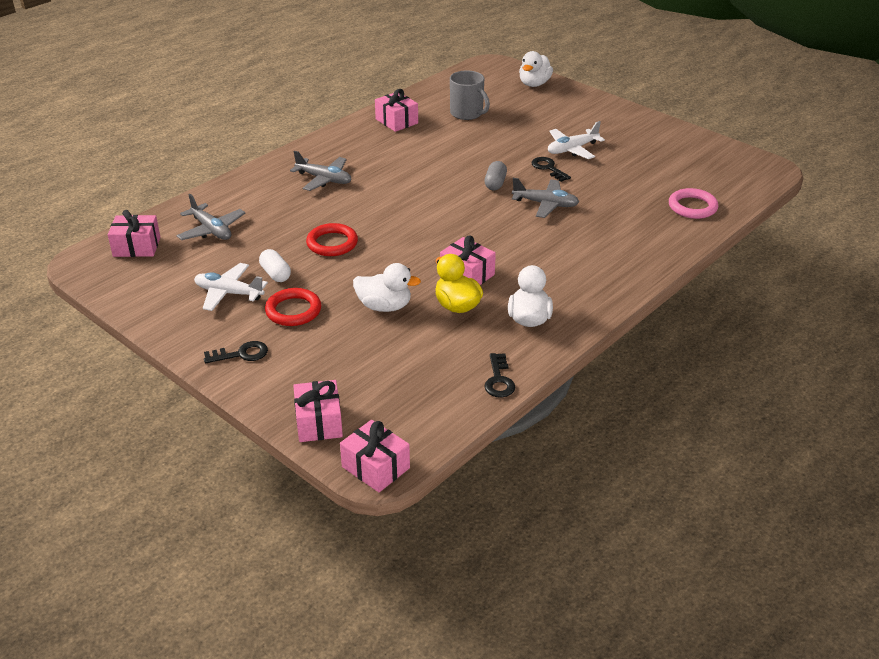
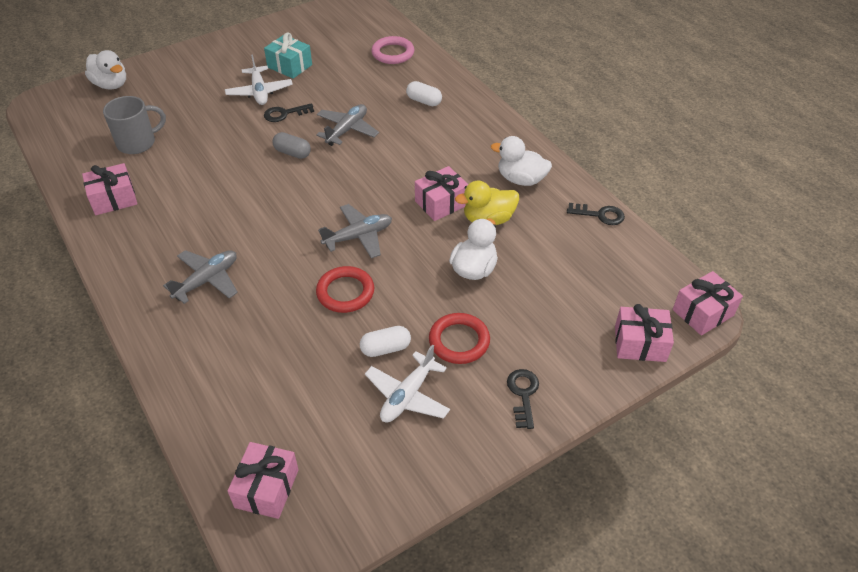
camera: 75 degrees left, 10 degrees up
(211, 230) = (265, 401): grey plane -> grey plane (358, 236)
(622, 239) = (424, 101): none -> white capsule
(623, 155) = (289, 66): none -> turquoise gift

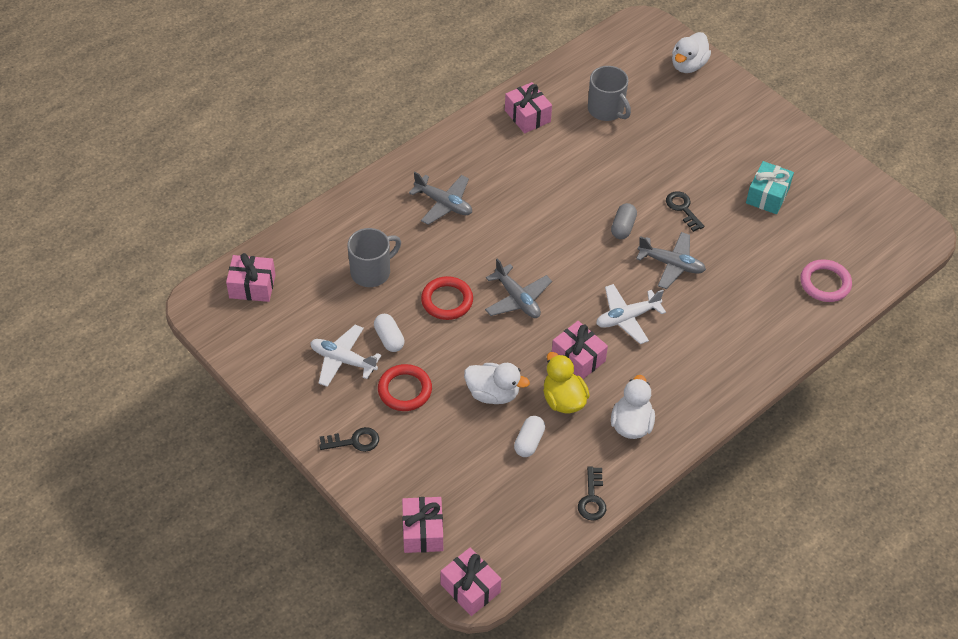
camera: 80 degrees right, 5 degrees up
(259, 92) = (713, 180): white plane -> white plane (627, 318)
(284, 356) = (372, 272): none -> grey mug
(424, 101) = (742, 324): white capsule -> white capsule (529, 442)

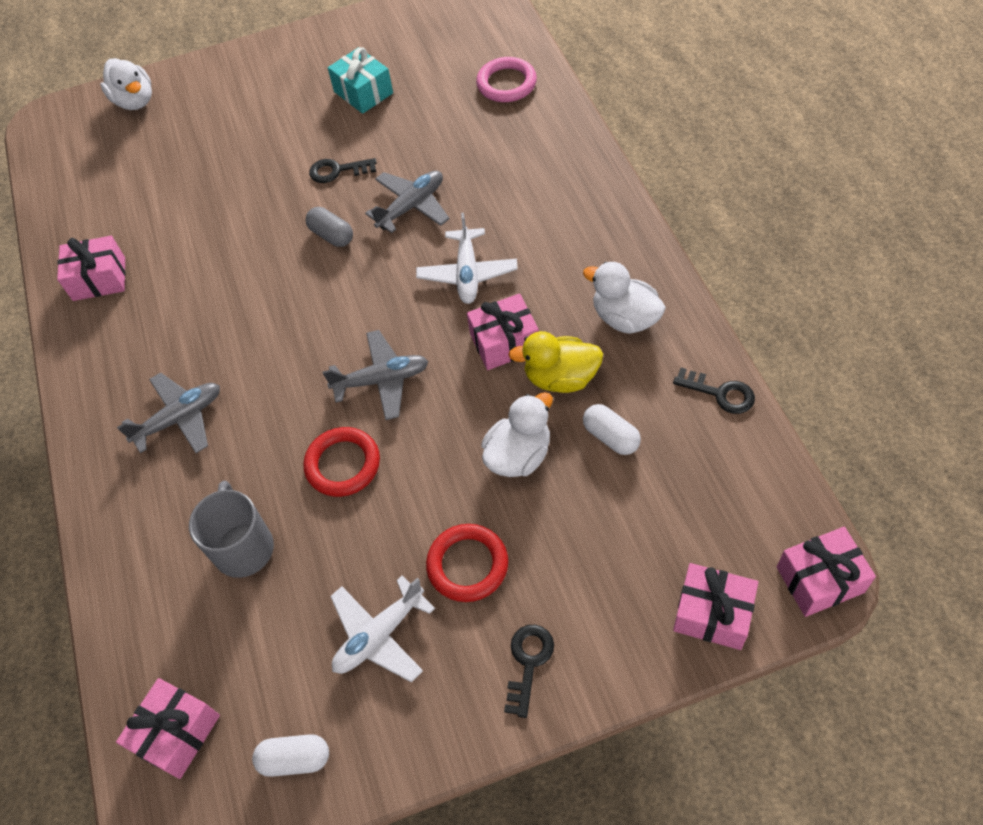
camera: 60 degrees left, 5 degrees up
(389, 338) = (371, 559): white capsule -> white capsule (295, 759)
(606, 110) = (146, 196): grey mug -> none

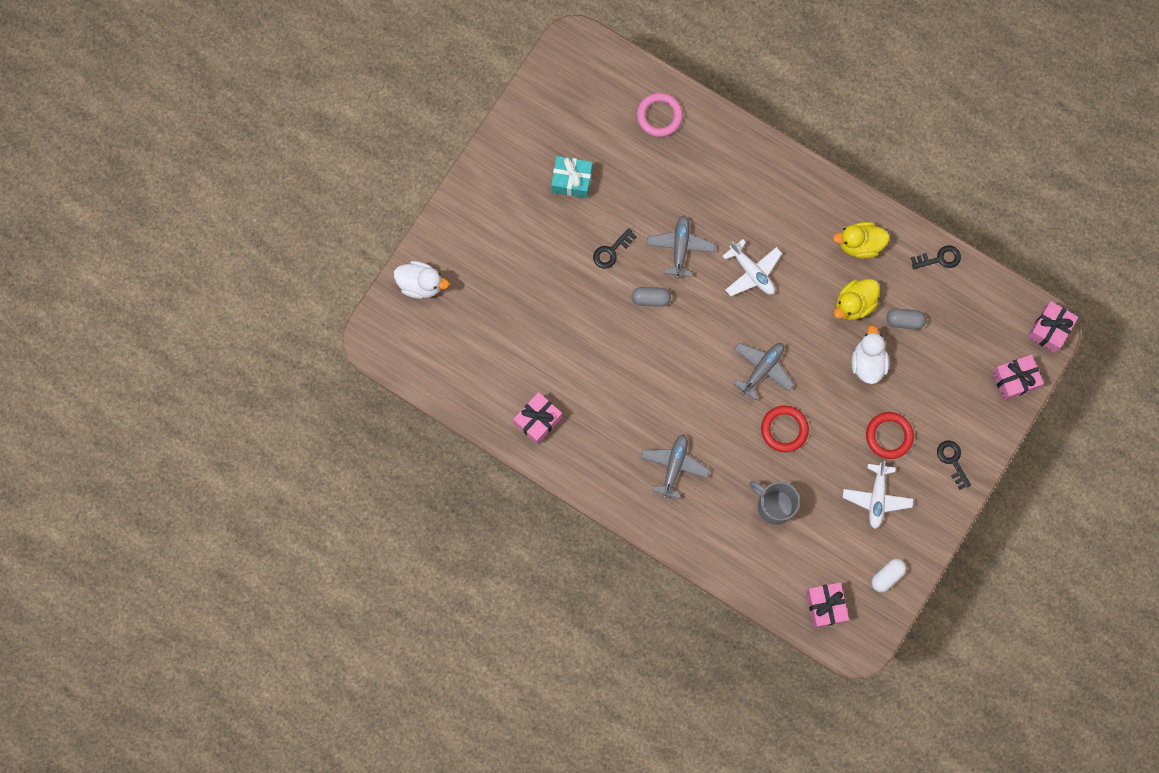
camera: 45 degrees left, 20 degrees up
(504, 342) = (808, 302): pink gift -> none
(611, 437) = (904, 321): white capsule -> grey capsule
(625, 318) = (859, 244): white duck -> yellow duck

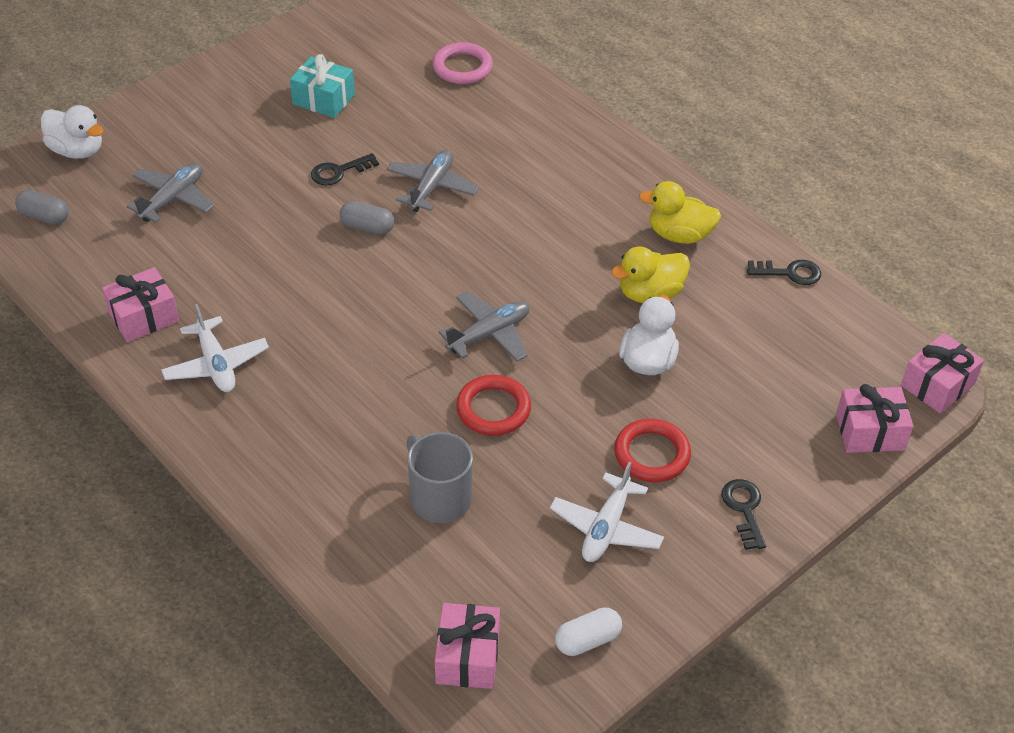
camera: 15 degrees right, 30 degrees down
(674, 466) = (309, 414): grey plane -> grey plane (173, 199)
(752, 272) = (518, 231): white plane -> white plane (216, 364)
(904, 321) = (718, 327): grey capsule -> grey capsule (44, 216)

